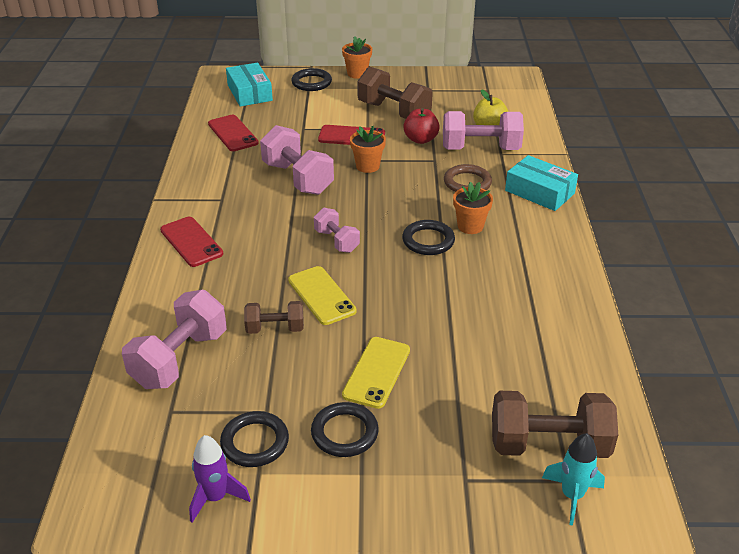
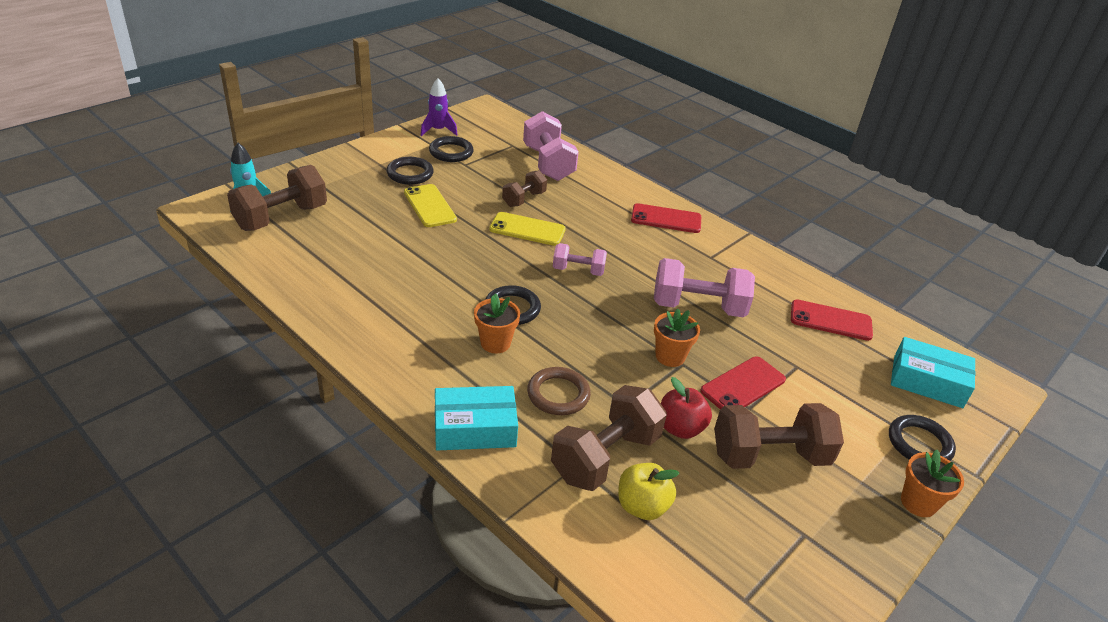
camera: 130 degrees right, 0 degrees up
(480, 149) = (605, 457): pink dumbbell -> brown dumbbell

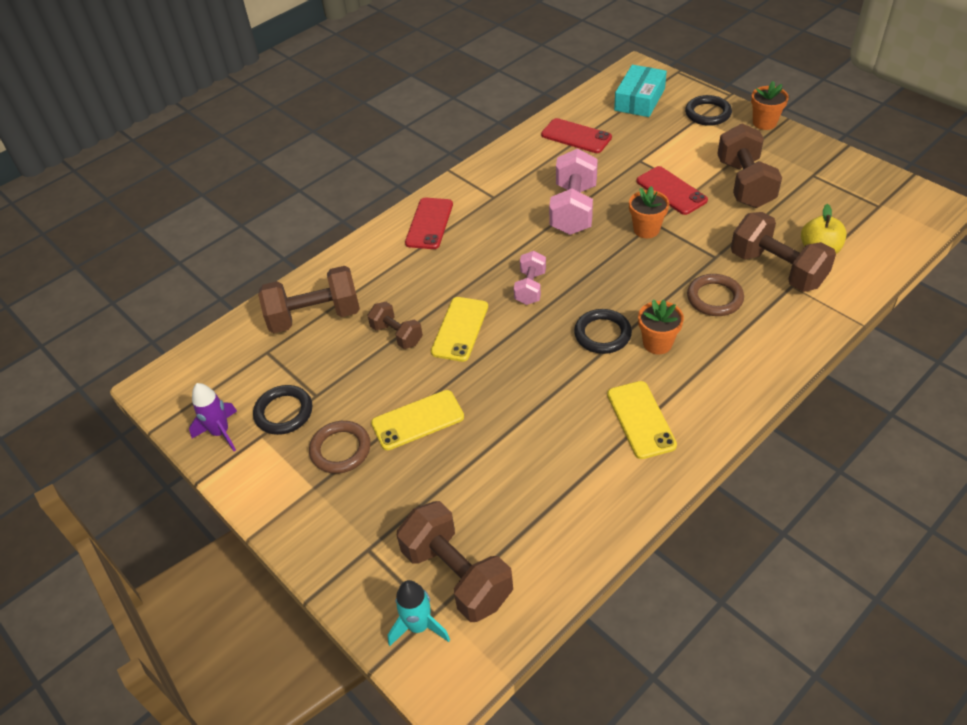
camera: 80 degrees left, 10 degrees up
(401, 321) = (641, 419): none -> yellow phone
(410, 174) = (340, 449): black ring -> brown ring
(475, 428) = (773, 349): turquoise box -> none
(548, 164) = (314, 316): pink dumbbell -> brown dumbbell
(680, 428) = (731, 227): red apple -> none
(830, 321) = (576, 136): red phone -> red phone turned 75 degrees counterclockwise

